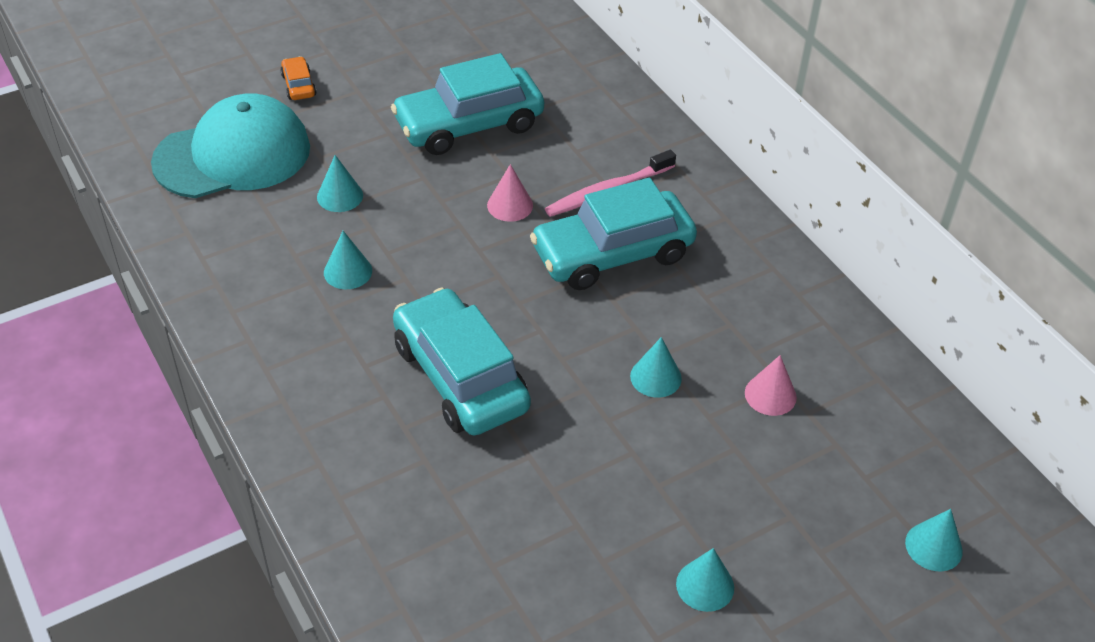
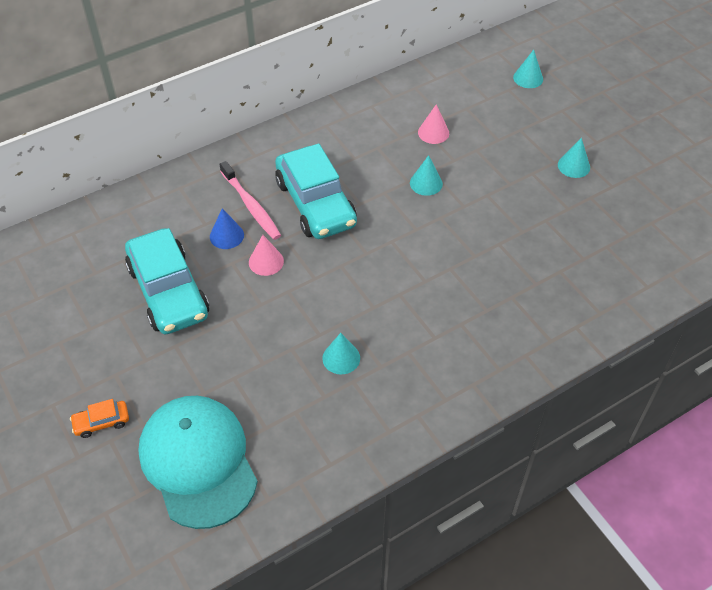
camera: 90 degrees left, 5 degrees up
(340, 196) = (254, 373): turquoise cone -> none
(460, 377) = (438, 282): turquoise car -> none
(555, 170) = (226, 235): none -> blue cone

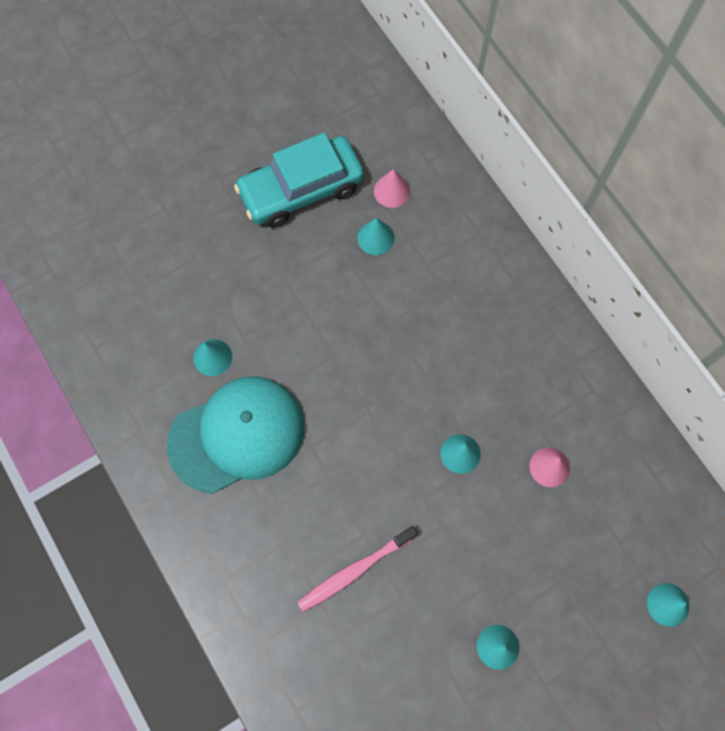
camera: 90 degrees right, 20 degrees up
(101, 422) = (154, 151): orange car -> none
(198, 462) = (107, 234): turquoise cap -> turquoise cap (237, 435)
(226, 235) = (375, 238): blue cone -> turquoise cone
(251, 205) = (419, 259): pink toothbrush -> pink toothbrush (355, 570)
(266, 261) = (339, 279): pink cone -> pink cone (391, 191)
(316, 203) = (424, 327): turquoise car -> none

